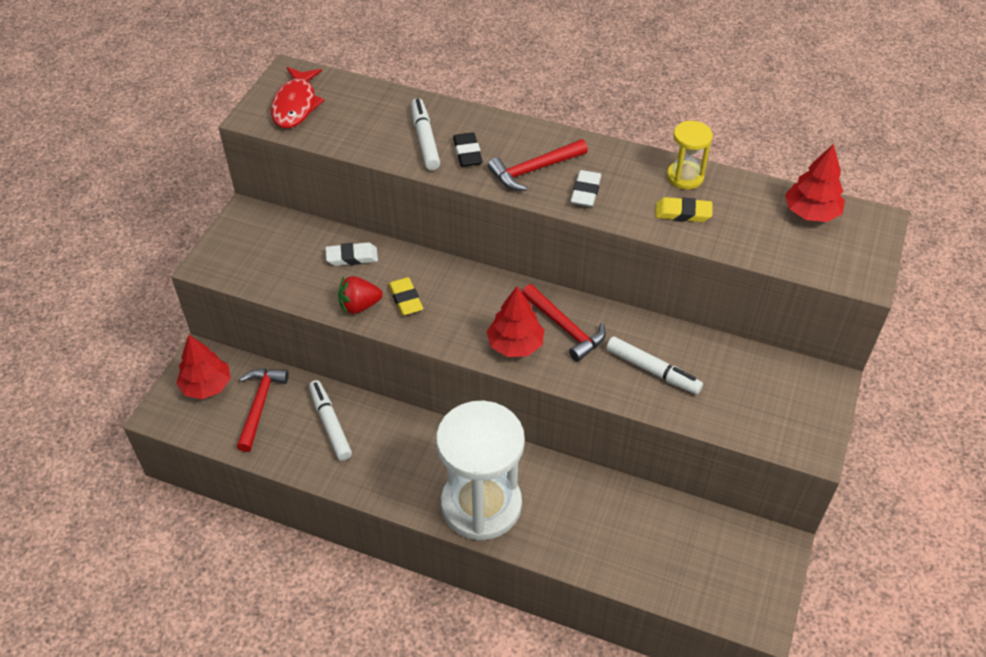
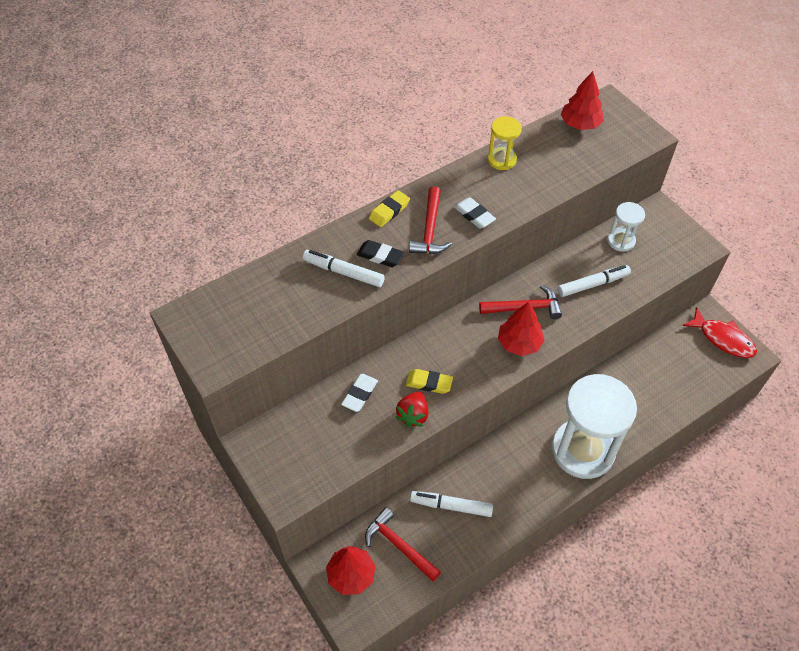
camera: 55 degrees left, 5 degrees up
(296, 105) = (227, 331): red fish -> red fish (723, 339)
(683, 213) = (533, 180): yellow eraser -> yellow eraser (389, 211)
(742, 368) = (621, 241): none -> white hourglass

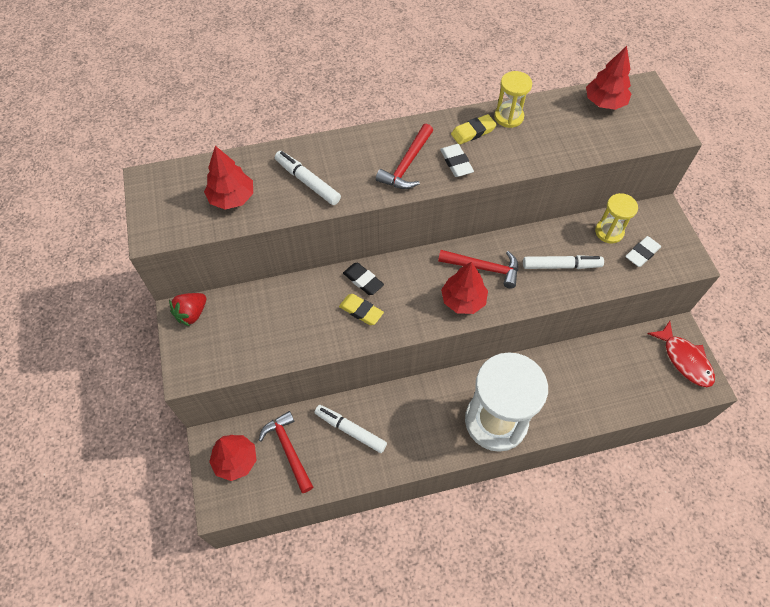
camera: 20 degrees right, 5 degrees up
(277, 309) = (232, 198): none -> red tree
(360, 394) = (294, 301): white eraser -> white eraser (642, 253)
(380, 256) = (348, 176): black eraser -> black eraser (363, 280)
(389, 211) = (377, 136): yellow eraser -> yellow eraser (473, 132)
(413, 415) = (333, 336): red strawberry -> red strawberry (192, 314)
(621, 241) = (609, 232): white hourglass -> yellow hourglass

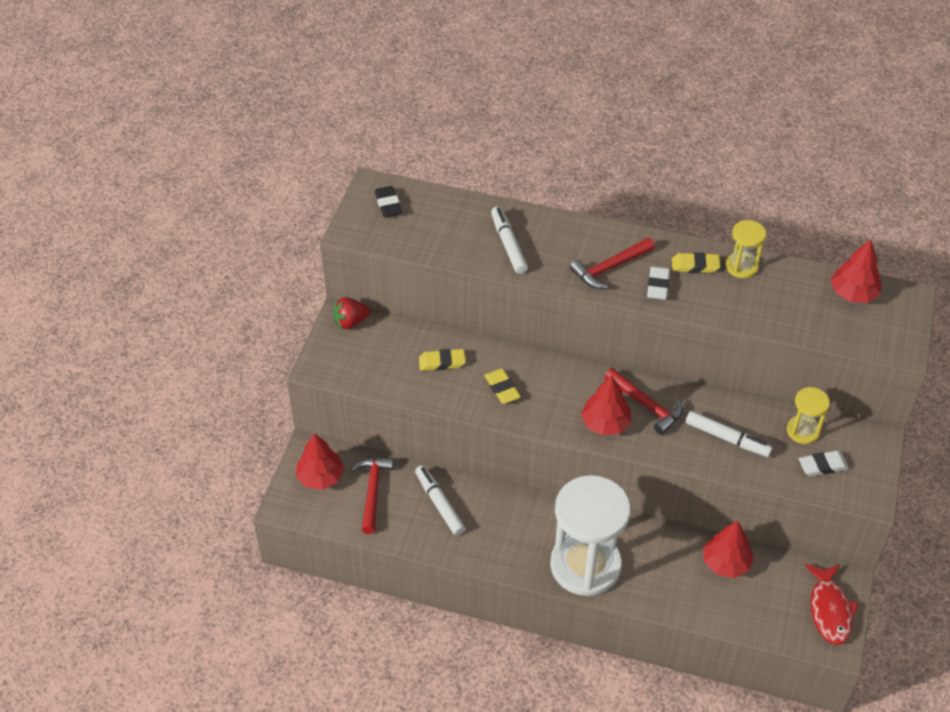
camera: 30 degrees right, 10 degrees down
(232, 198) = (434, 230): red tree -> red tree (726, 563)
(296, 312) = (442, 362): none -> yellow eraser
(363, 280) = (521, 363): black eraser -> black eraser (388, 204)

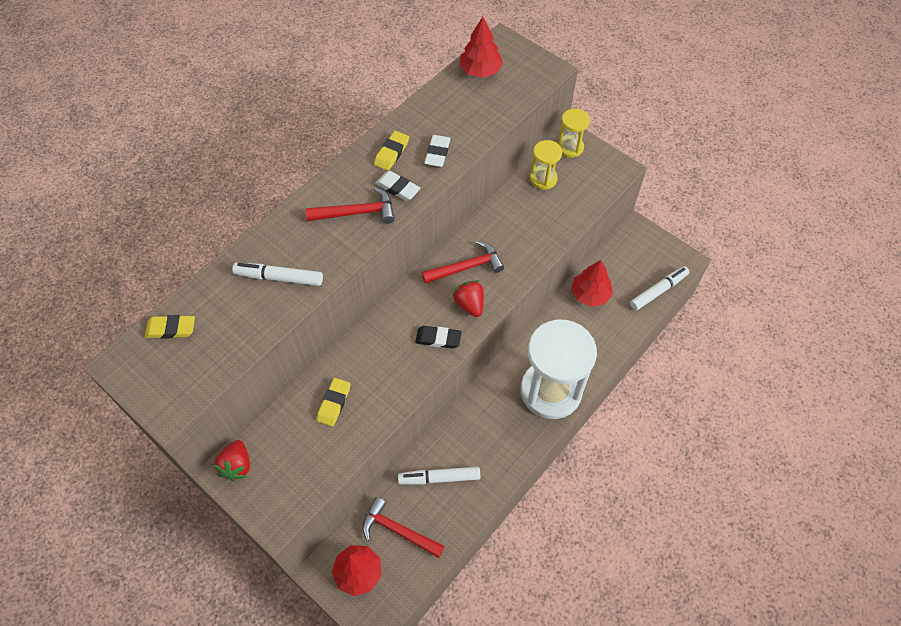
camera: 65 degrees left, 10 degrees up
(388, 204) = (155, 359): black eraser -> black eraser (438, 339)
(502, 388) = (391, 366): yellow eraser -> yellow eraser (171, 329)
(605, 423) = (469, 304): red tree -> red strawberry
(610, 268) = (356, 212): red hammer -> red hammer turned 90 degrees counterclockwise
(727, 438) = (526, 229): white marker -> white marker (658, 291)
(741, 266) = (411, 124): yellow hourglass -> yellow hourglass (570, 147)
(822, 466) = (580, 182): white eraser -> white eraser (437, 153)
(829, 610) = (655, 251): red fish -> none

